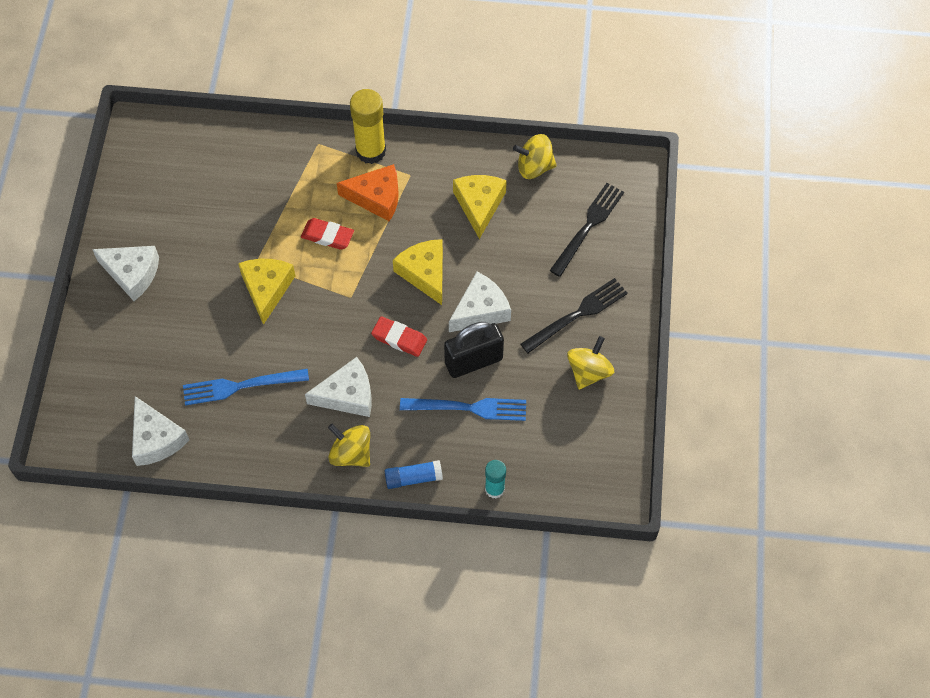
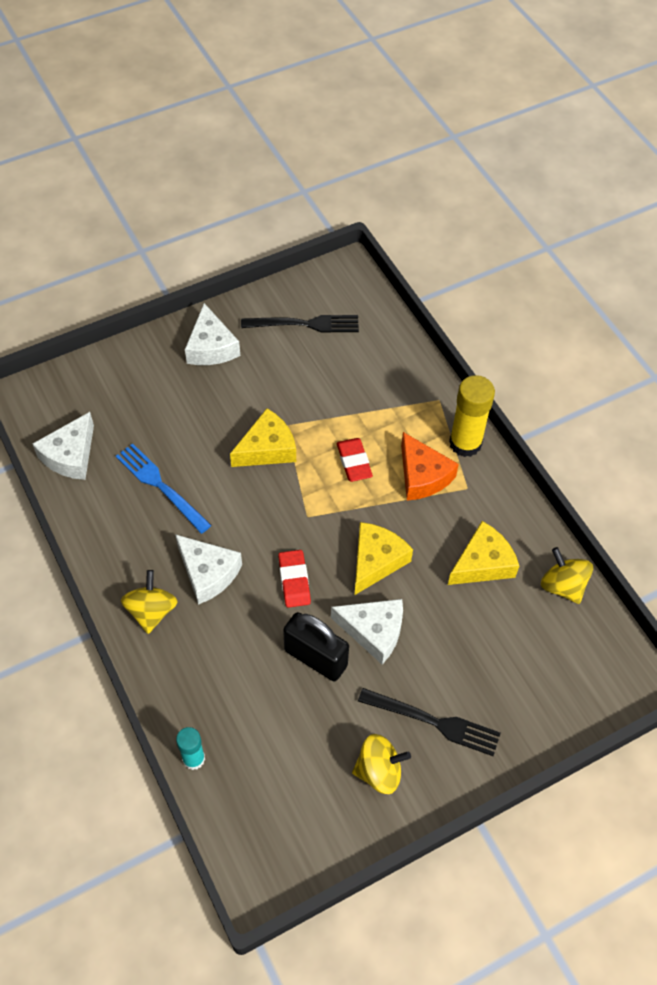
camera: 55 degrees right, 5 degrees down
(413, 478) = (160, 679): blue glue stick -> none
(469, 408) = (264, 684): blue fork -> none
(588, 226) = (539, 673): black fork -> black fork (306, 324)

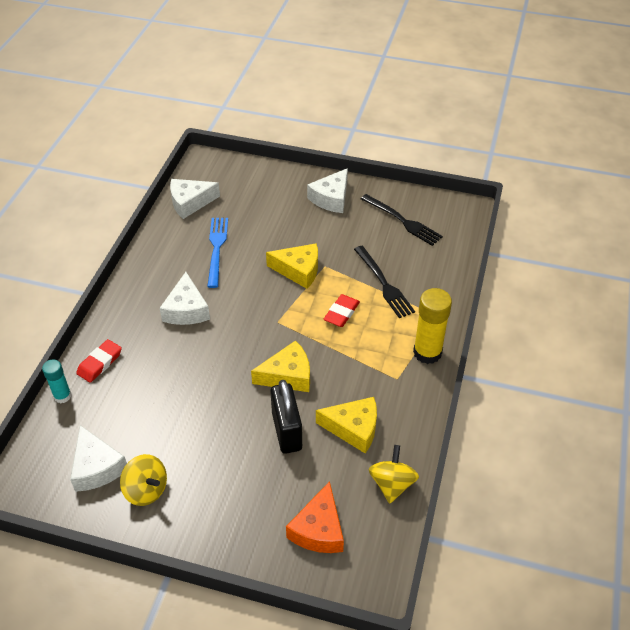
camera: 45 degrees right, 10 degrees down
(151, 611) = (135, 306): yellow spinning top -> none
(294, 580) = (228, 349): red eraser -> red eraser (100, 363)
(315, 658) = (188, 399): black padlock -> black padlock (286, 431)
(374, 631) = (239, 412): white cheese -> white cheese (97, 467)
(422, 476) = (375, 351): orange cheese -> orange cheese (319, 529)
(435, 722) = (211, 492): black fork -> black fork (384, 284)

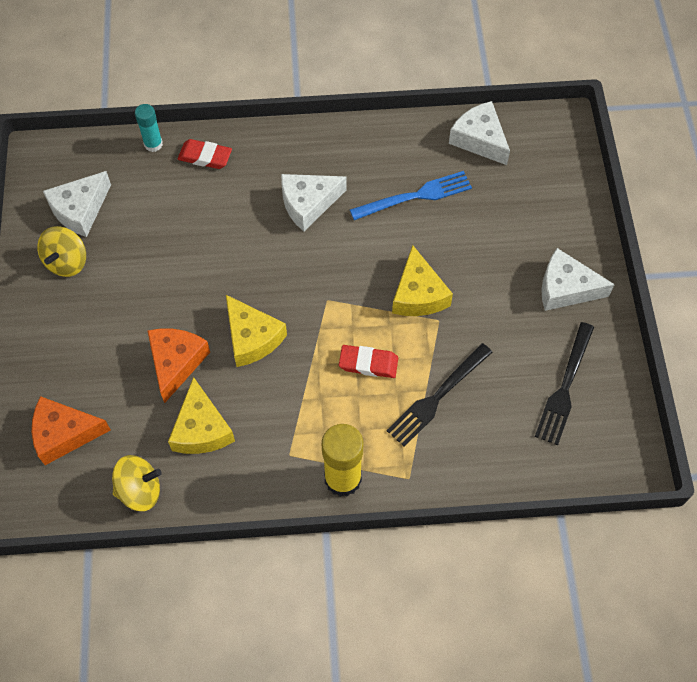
camera: 70 degrees right, 15 degrees up
(286, 431) = (176, 362): black padlock -> orange cheese

